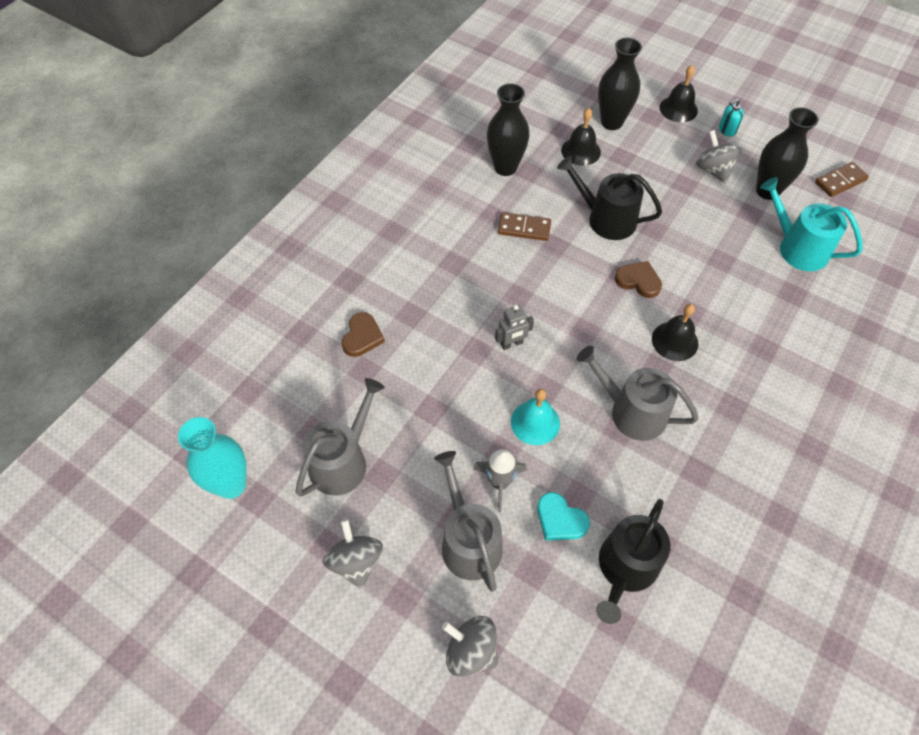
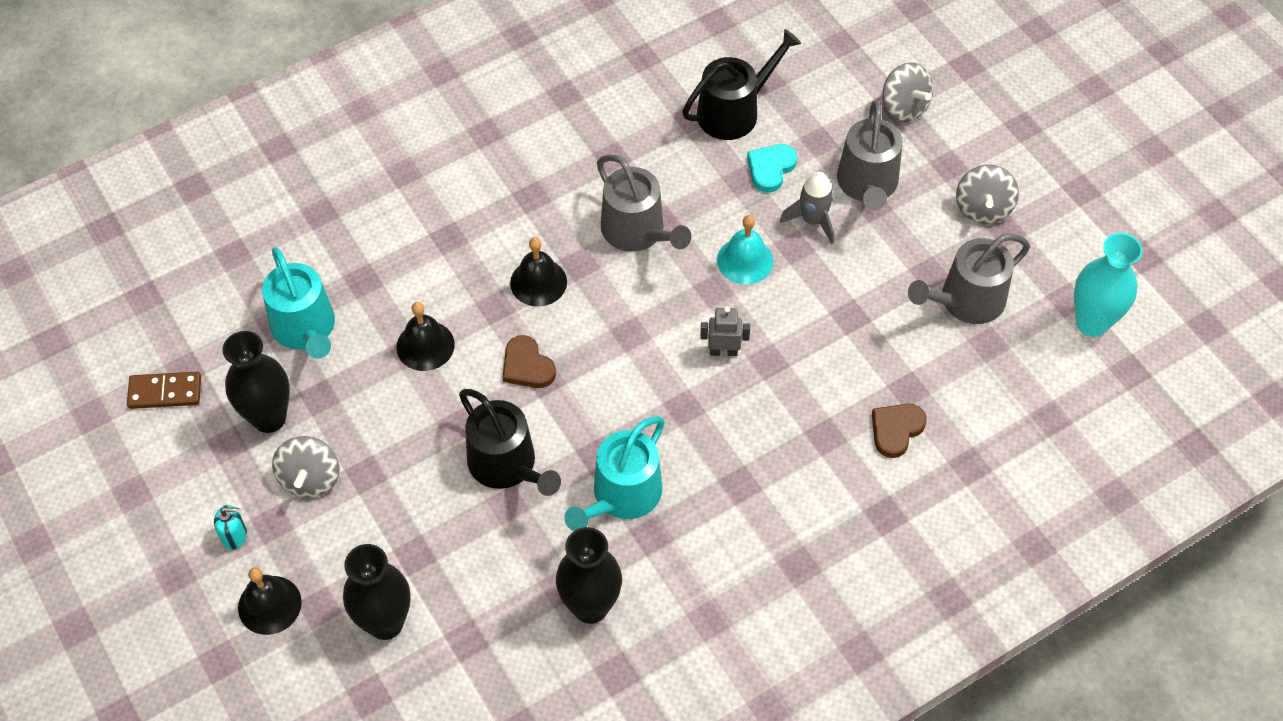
camera: 155 degrees left, 0 degrees up
(524, 228) = (622, 496): brown domino -> turquoise watering can
(560, 520) = (770, 168): turquoise heart -> turquoise heart turned 120 degrees counterclockwise
(581, 151) = (466, 589): black bell -> black bell (425, 345)

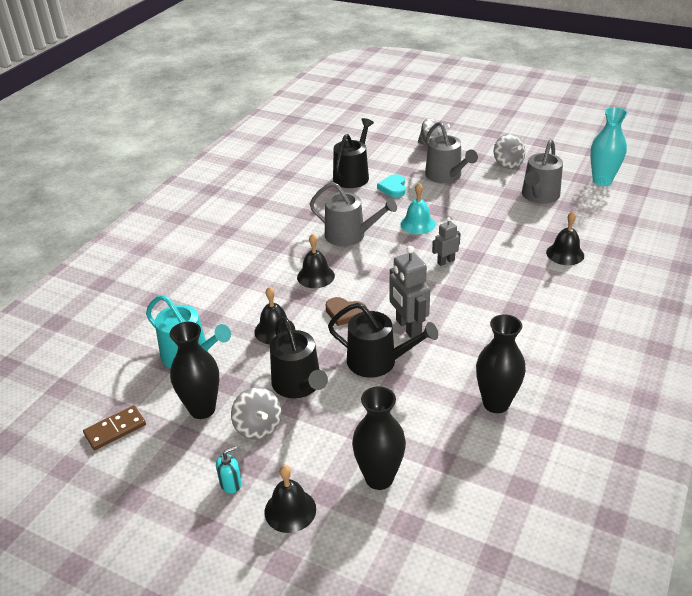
camera: 30 degrees left, 20 degrees down
(394, 446) = (299, 385): none -> black watering can
(584, 434) = (408, 327): none -> grey robot
(622, 496) = (458, 344): turquoise watering can -> none
(812, 220) = (434, 197): grey rocket -> none
(896, 430) = (565, 254): brown heart -> black bell

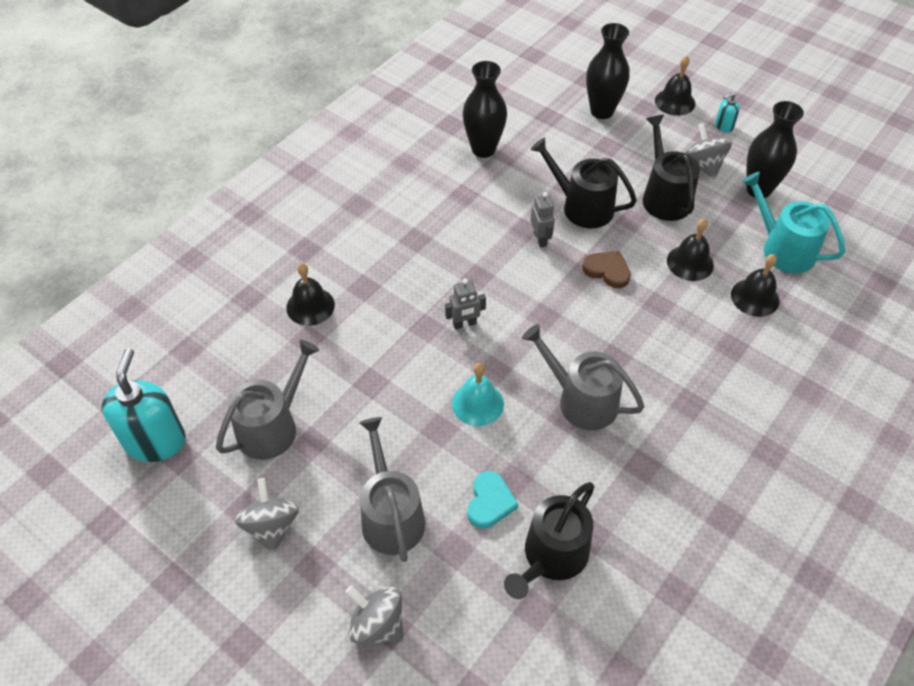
camera: 170 degrees left, 15 degrees up
(115, 429) = (839, 185): brown domino -> none
(315, 276) = (637, 333): black bell -> black bell (755, 297)
(408, 327) = (540, 239): grey robot -> grey robot, size x0.58
(602, 181) = (155, 441): turquoise vase -> turquoise soap dispenser

